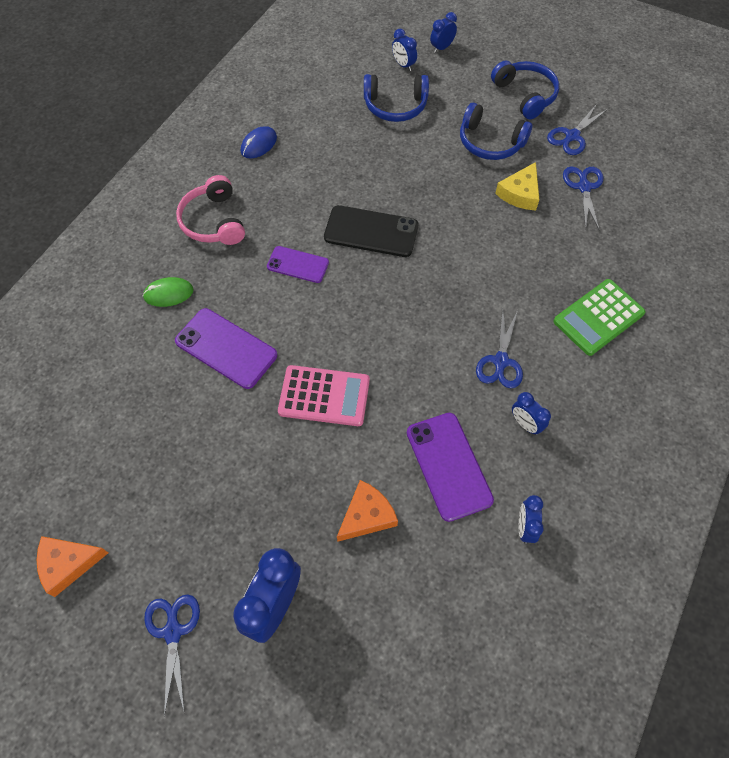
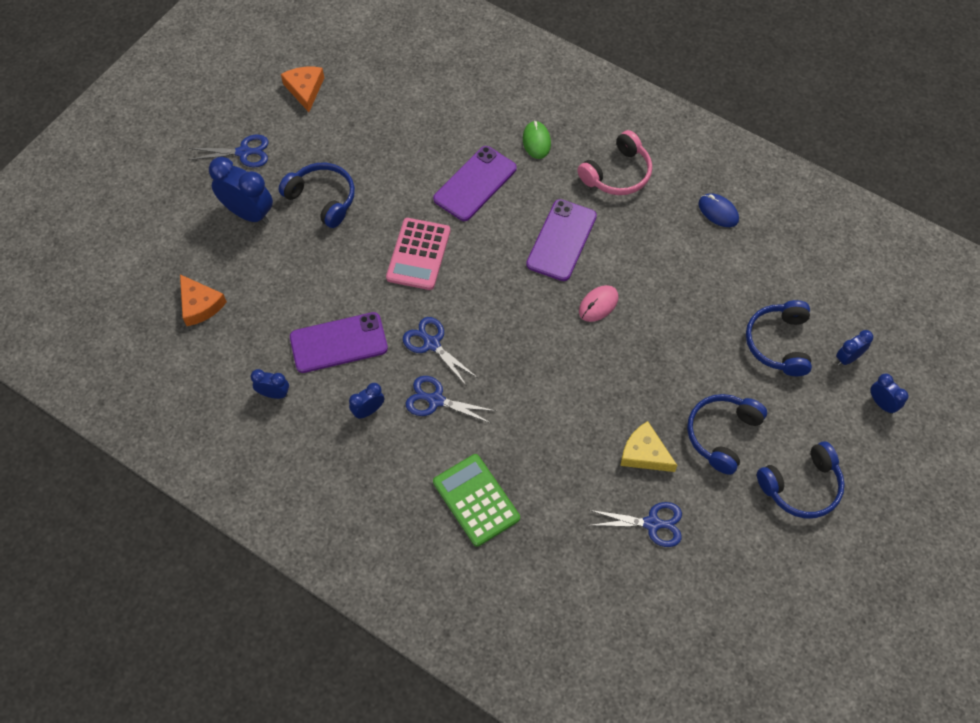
camera: 95 degrees right, 0 degrees up
(213, 221) = (617, 174): pink headphones -> pink headphones turned 150 degrees clockwise
(249, 513) = (322, 199): none -> blue headphones
(298, 264) = (561, 240): purple phone -> purple phone, size x1.58
(367, 515) = (306, 278): orange cheese -> orange cheese (200, 305)
(371, 231) = (598, 304): black phone -> pink mouse
(571, 136) = (732, 527): blue scissors -> blue scissors (431, 343)

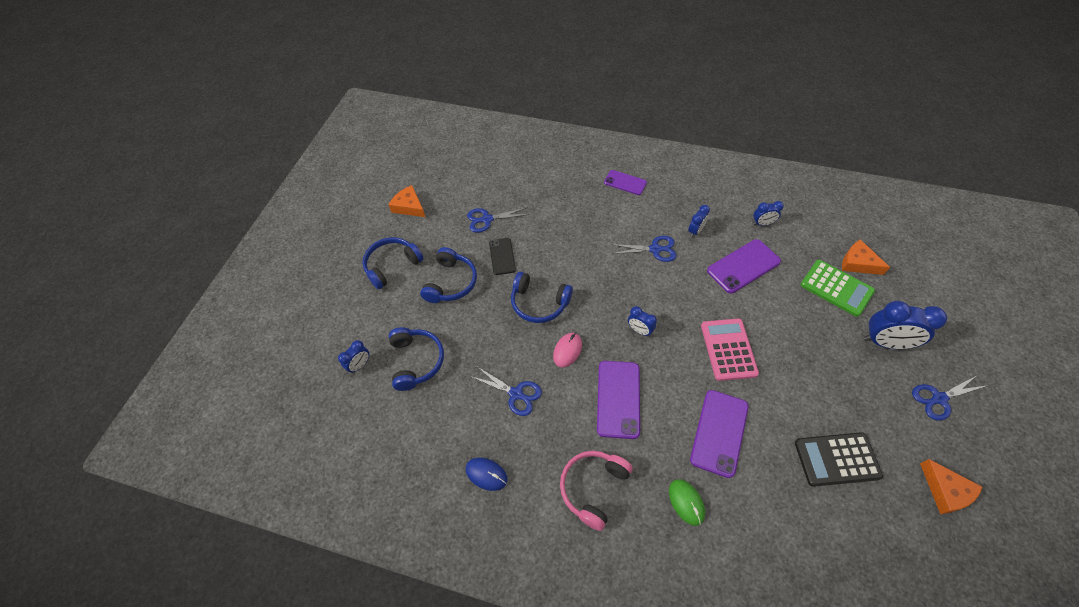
camera: 165 degrees right, 5 degrees down
(322, 199) = (838, 374): blue headphones -> blue headphones (539, 303)
(380, 135) = (836, 459): none -> black calculator
(423, 525) = (625, 182): none -> purple phone
(431, 343) = (679, 285): blue scissors -> blue scissors (516, 394)
(476, 500) = (600, 202): green calculator -> green calculator (836, 288)
(644, 453) = (502, 256): yellow cheese -> black phone
(768, 588) = (409, 206): none -> orange cheese
(881, 403) = (333, 337): blue clock -> blue clock (639, 330)

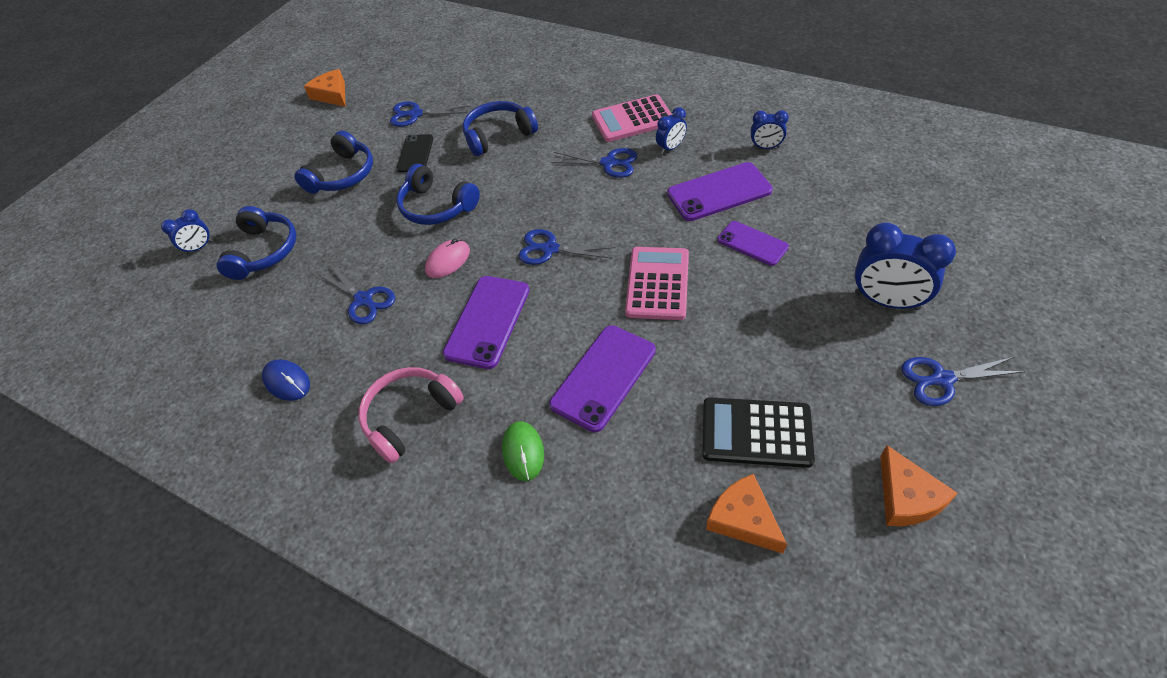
camera: 15 degrees right, 5 degrees down
(392, 265) = (284, 151): blue headphones -> blue headphones (498, 135)
(625, 182) = (602, 89): purple phone -> purple phone (752, 243)
(639, 330) = (549, 249): blue clock -> blue scissors
(658, 208) = (632, 119): none -> pink calculator
(836, 288) = (840, 229): green calculator -> none
(858, 263) = (884, 203): orange cheese -> orange cheese (743, 519)

